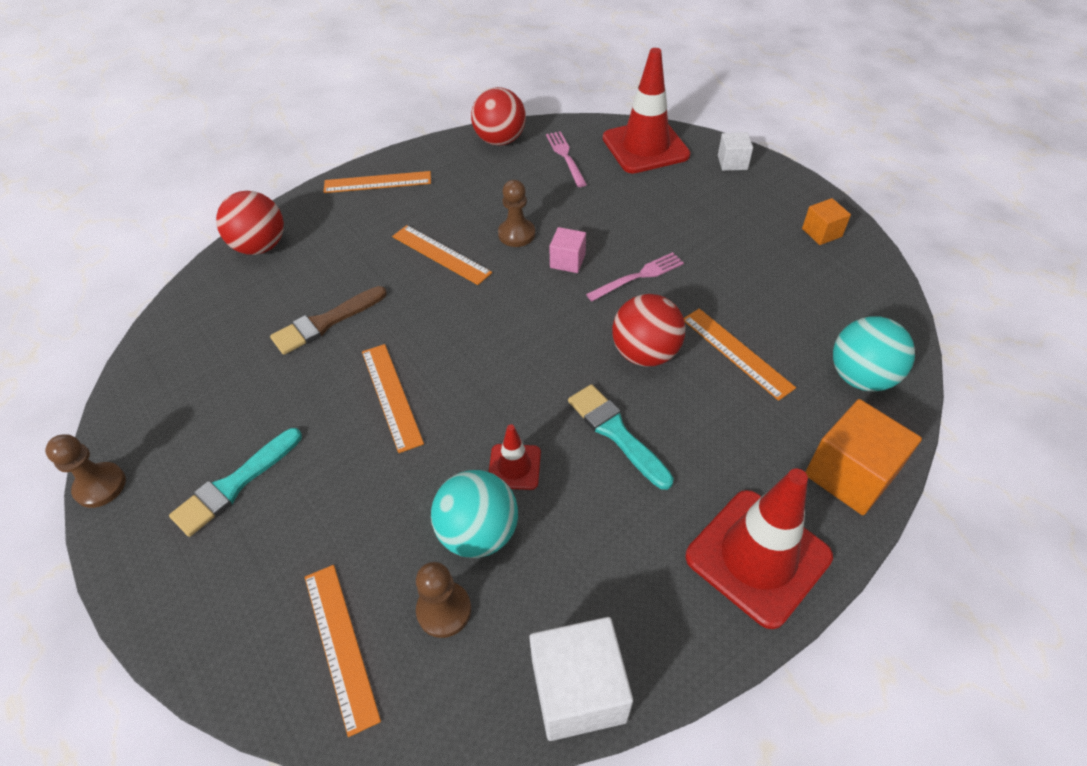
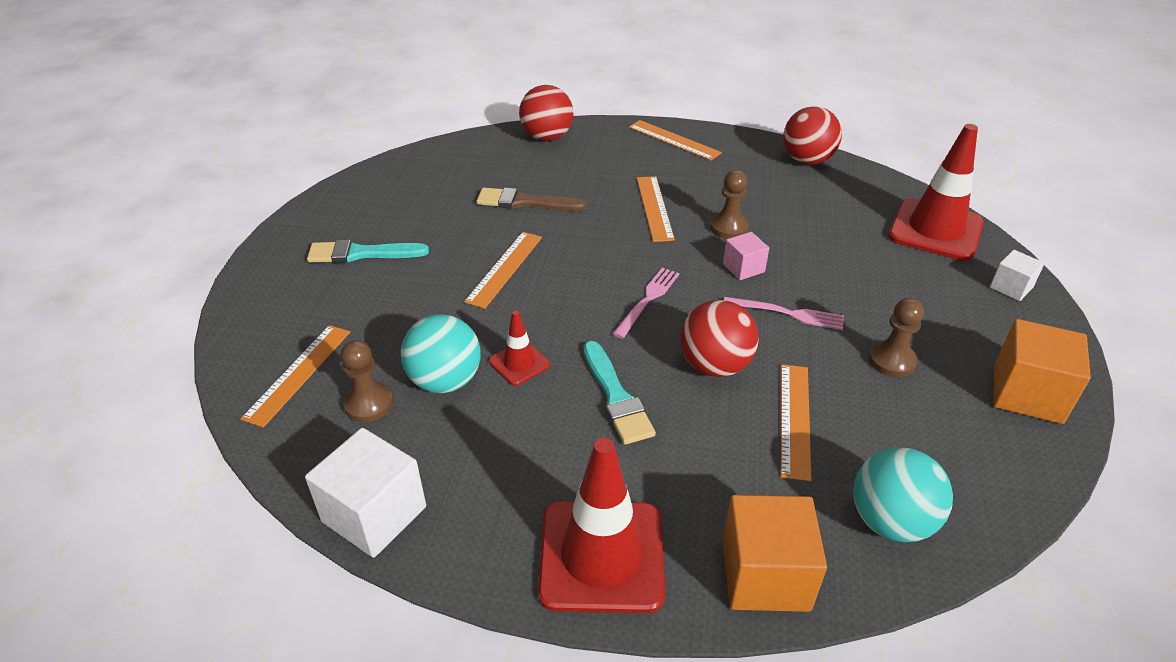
camera: 45 degrees right, 10 degrees down
(100, 486) = (306, 208): brown pawn -> brown pawn (891, 360)
(565, 157) = (848, 199): pink fork -> pink fork (648, 300)
(616, 433) = (616, 397): turquoise brush -> turquoise brush turned 150 degrees clockwise
(821, 232) = (1027, 394): orange cube -> orange cube, size x1.79

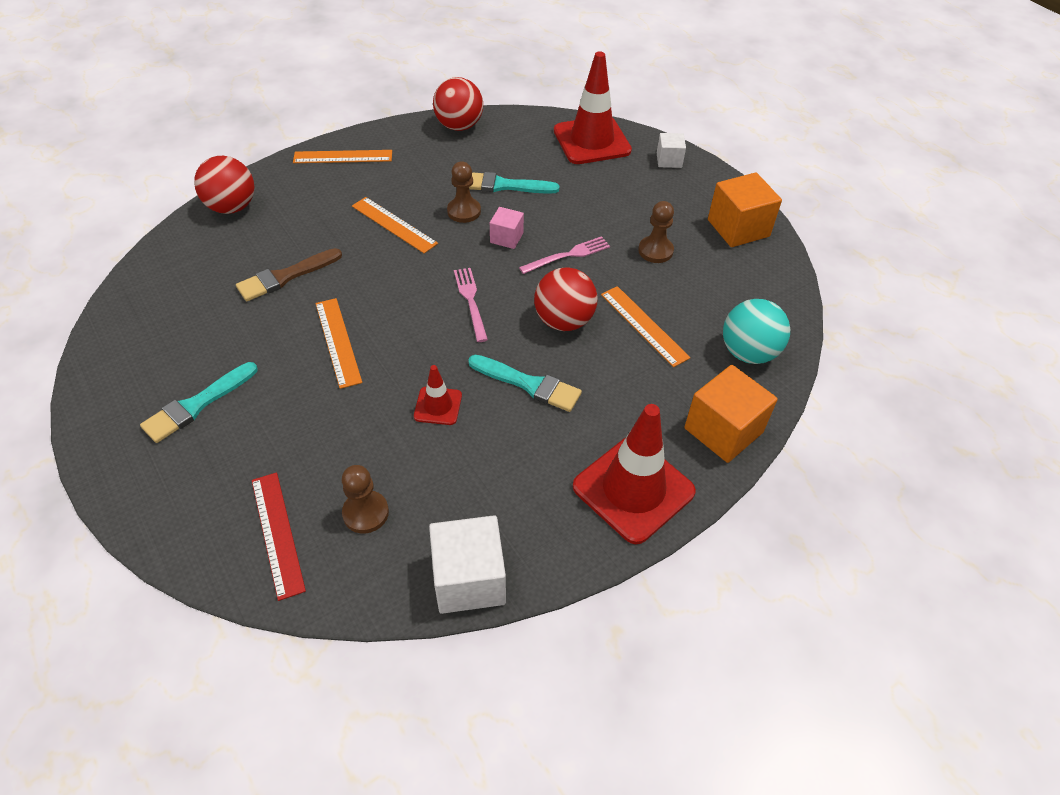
camera: 45 degrees left, 10 degrees up
(298, 373) = (277, 533): orange ruler -> red ruler
(445, 381) = (401, 456): turquoise ball -> none
(793, 225) = (504, 185): none -> turquoise brush

